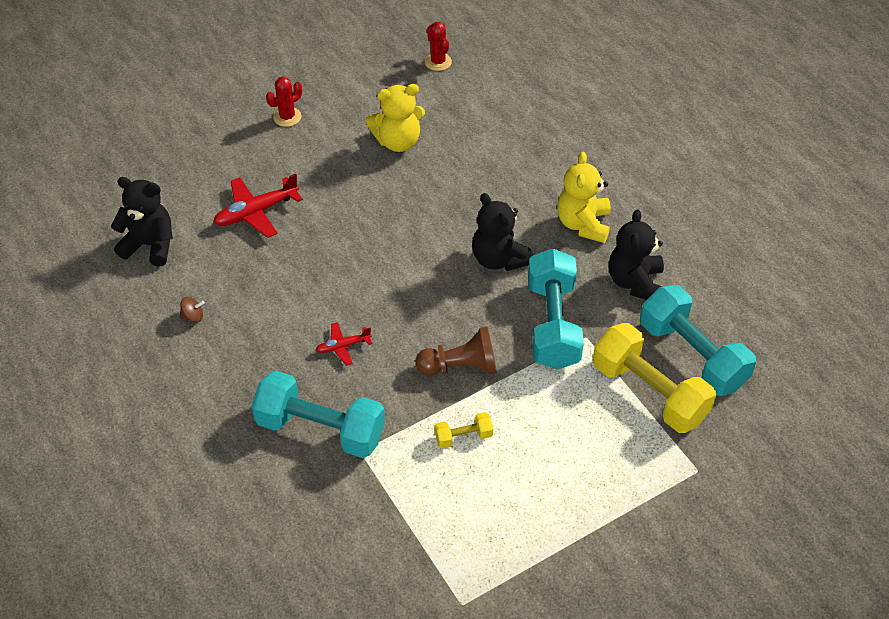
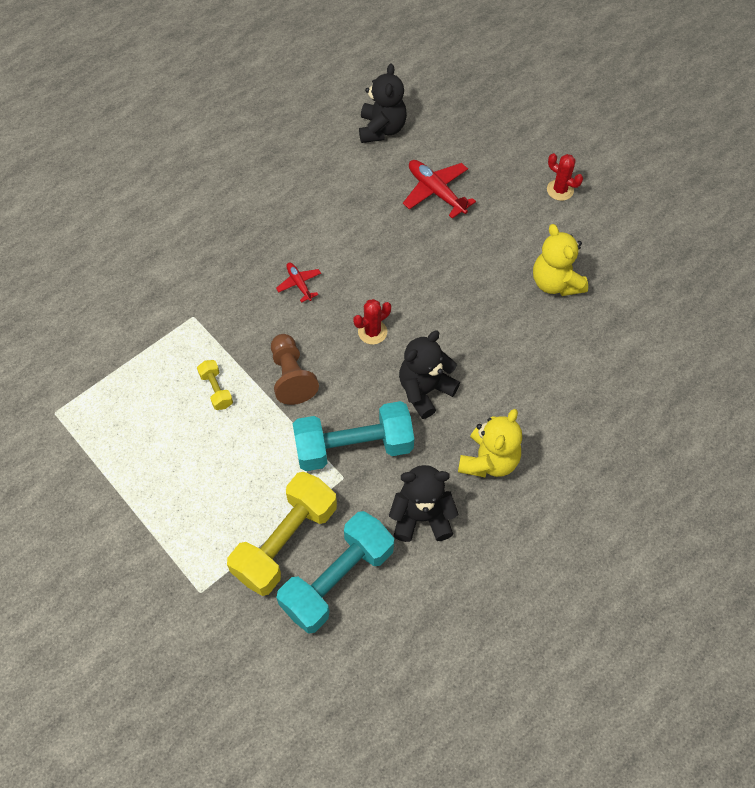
camera: 80 degrees right, 10 degrees up
(193, 316) = (312, 175): brown spinning top -> none
(320, 429) = (212, 284): turquoise dumbbell -> none
(438, 62) = (680, 298): red cactus -> red cactus (372, 332)
(583, 224) = (489, 460): yellow teddy bear -> yellow teddy bear turned 120 degrees clockwise

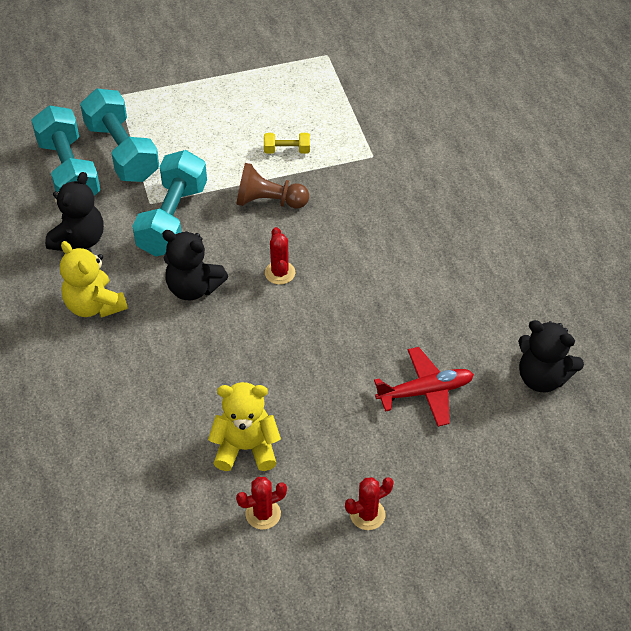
camera: 115 degrees right, 10 degrees down
(285, 541) = (122, 151): yellow dumbbell -> turquoise dumbbell
(299, 284) = (367, 238): red plane -> none
(425, 390) = (193, 288): black teddy bear -> black teddy bear turned 135 degrees clockwise
(601, 249) = (263, 514): none -> red cactus

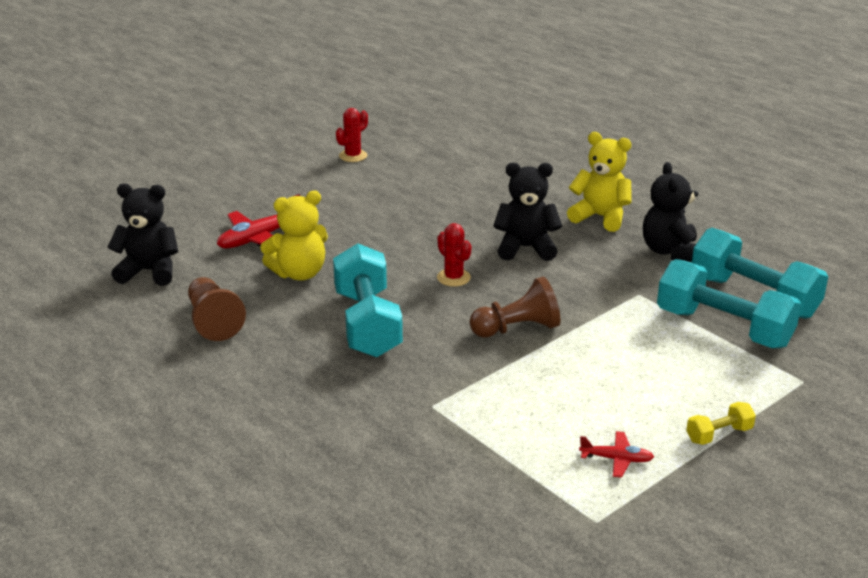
camera: 155 degrees right, 20 degrees down
(173, 219) = (601, 288): turquoise dumbbell -> turquoise dumbbell (367, 323)
(246, 448) = (392, 178): yellow teddy bear -> yellow teddy bear (299, 273)
(285, 84) = (617, 459): none -> red plane
(287, 150) = (542, 382): yellow dumbbell -> yellow dumbbell (719, 434)
(367, 514) = (273, 172): red cactus -> none
(500, 291) = (213, 321): none -> brown pawn

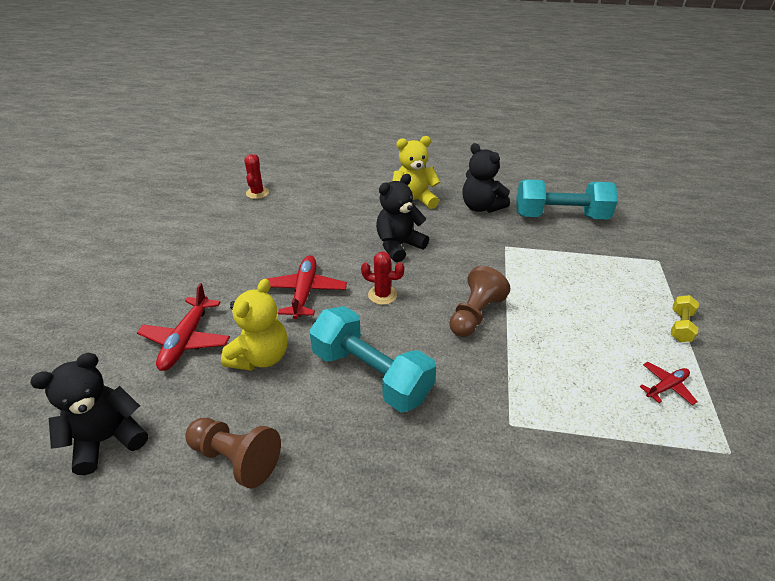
camera: 40 degrees left, 10 degrees up
(353, 156) = (187, 226): red cactus -> red cactus (257, 193)
(389, 246) = (305, 292): none -> red plane
(723, 328) = (576, 246): turquoise dumbbell -> none

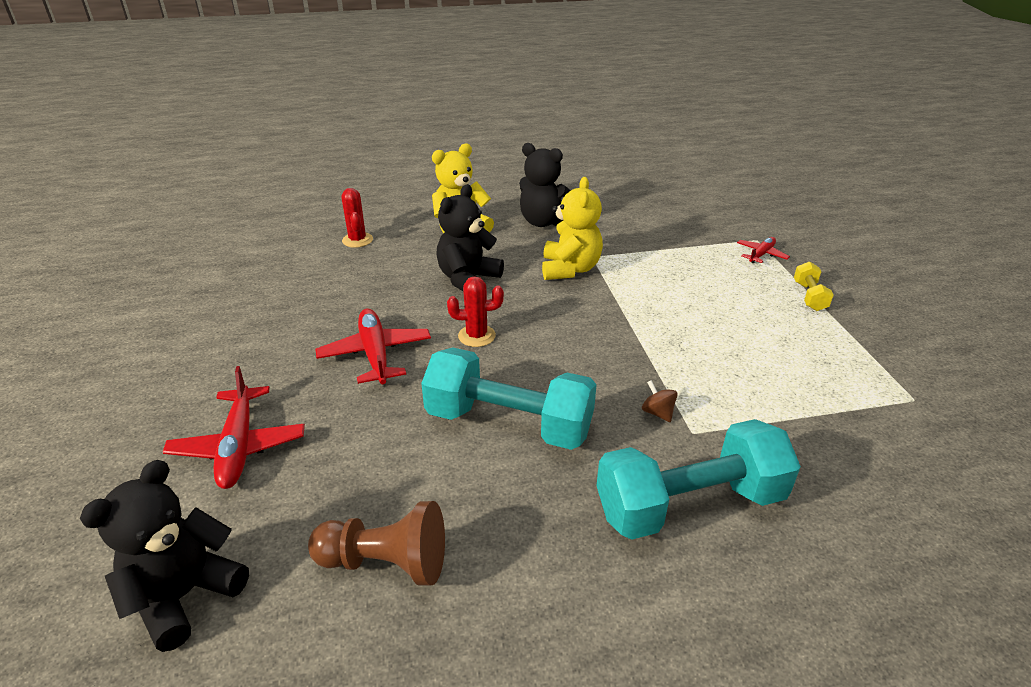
camera: 20 degrees left, 5 degrees down
(257, 193) = (248, 255): red cactus -> red cactus (357, 240)
(261, 357) = (356, 440): yellow teddy bear -> yellow teddy bear (570, 269)
(475, 314) = (595, 332): brown pawn -> none
(489, 398) = (657, 412): none -> brown spinning top
(560, 216) = (635, 216): turquoise dumbbell -> turquoise dumbbell (689, 504)
(666, 386) = (826, 355): red plane -> red plane (761, 254)

